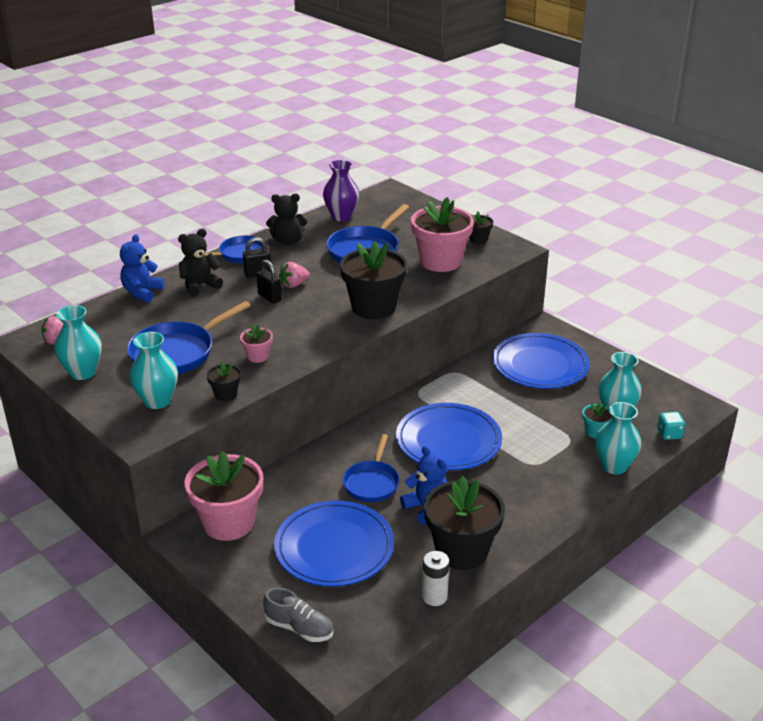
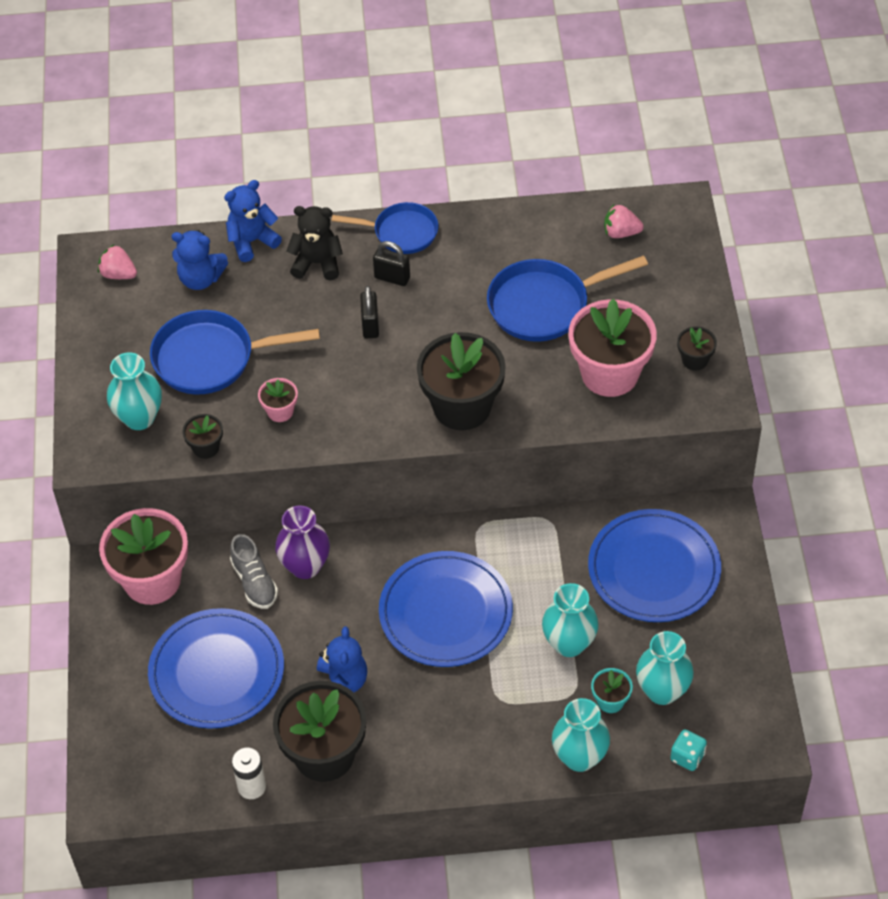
camera: 40 degrees right, 20 degrees up
(83, 372) = (106, 335): turquoise vase -> turquoise vase (569, 643)
(125, 321) = (200, 279): none -> blue teddy bear
(287, 241) = (473, 238): black teddy bear -> none
(294, 285) = (413, 319): pink strawberry -> pink strawberry (621, 232)
(299, 628) = (112, 738): grey shoe -> grey shoe (254, 582)
(341, 216) = (575, 226): purple vase -> purple vase (305, 566)
(372, 483) = (320, 617): blue pan -> none

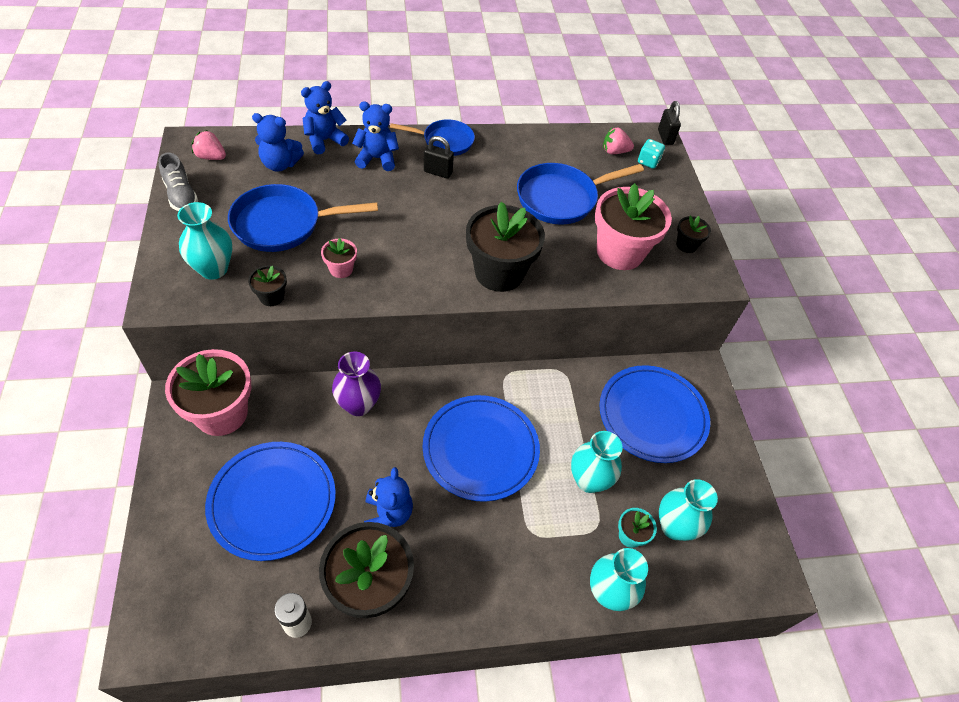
camera: 10 degrees left, 0 degrees up
(254, 582) = (313, 417): grey shoe -> grey shoe (181, 195)
(317, 263) = (377, 159): black teddy bear -> blue teddy bear
(370, 325) = (420, 206): black padlock -> black padlock (665, 137)
(687, 757) = (705, 593): turquoise dice -> turquoise dice (648, 162)

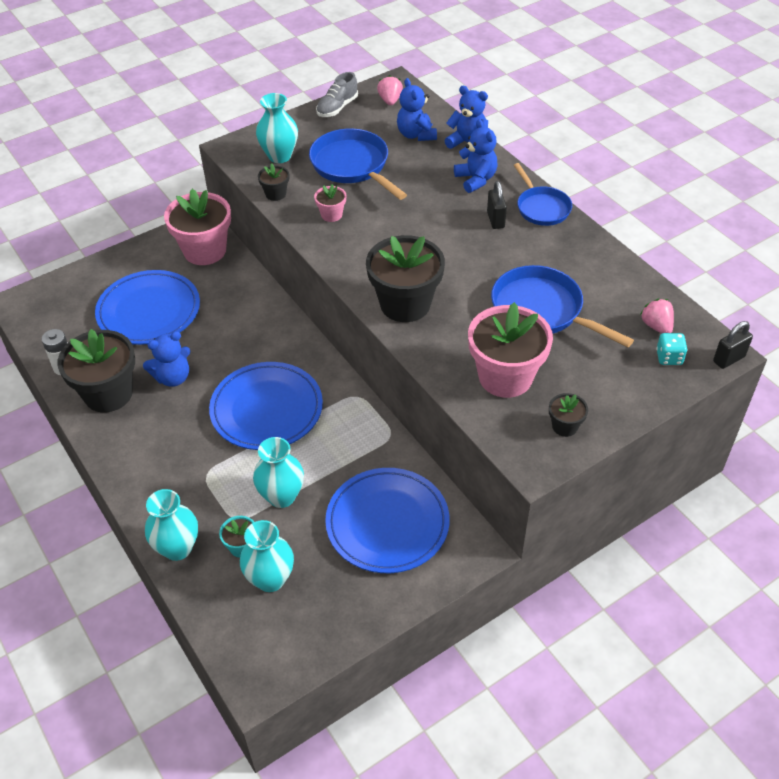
camera: 70 degrees right, 5 degrees down
(358, 405) = (261, 317): purple vase -> none

